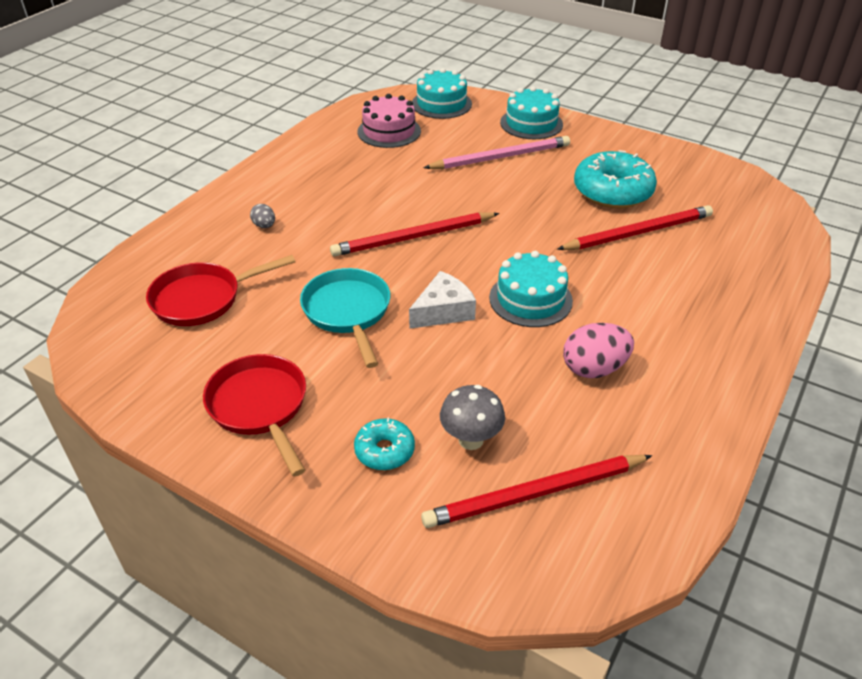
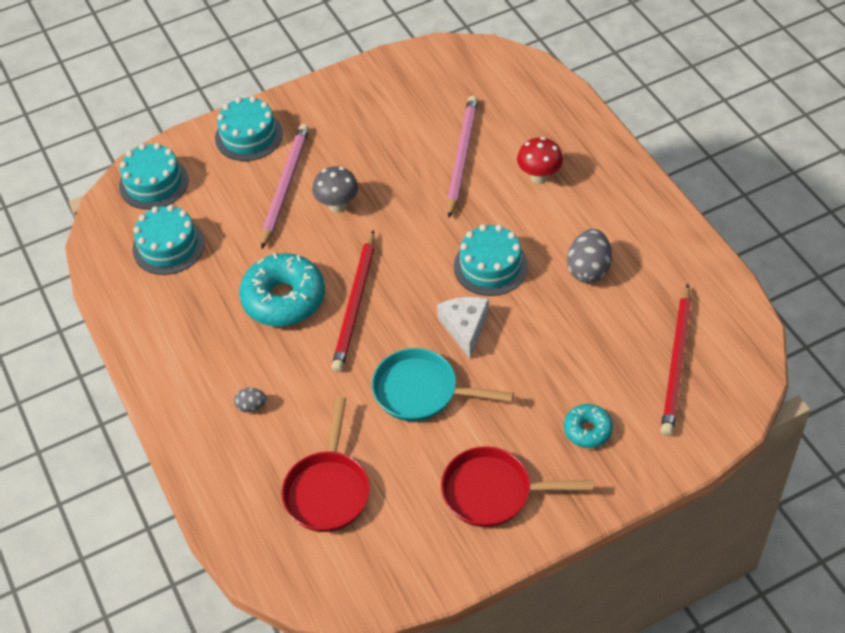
camera: 55 degrees left, 10 degrees up
(389, 131) = (168, 246): pink cake -> turquoise cake
(471, 440) = (609, 375): grey mushroom -> grey mushroom (337, 205)
(594, 369) = (588, 269): pink egg -> grey egg
(612, 191) = (397, 140): turquoise donut -> turquoise donut (284, 299)
(637, 233) = (461, 157): red pencil -> pink pencil
(672, 288) = (539, 177): none -> red mushroom

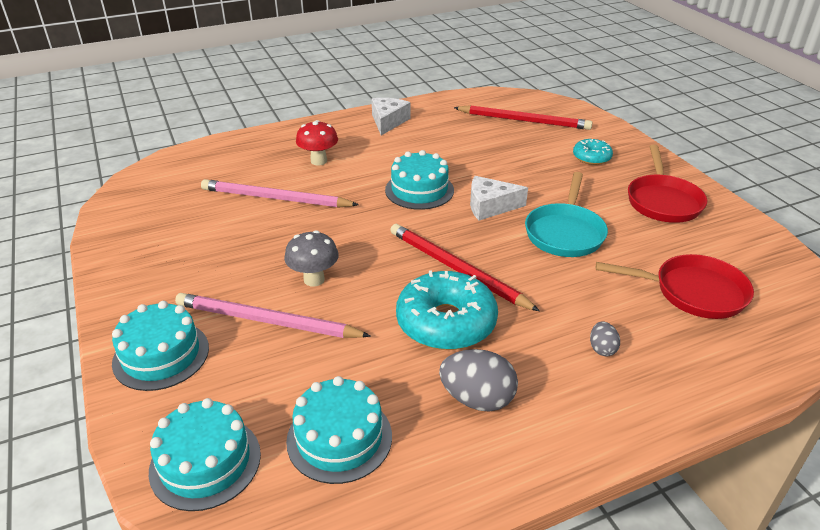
camera: 90 degrees left, 15 degrees down
(355, 304) = (457, 269): red pencil -> red pencil turned 150 degrees counterclockwise
(588, 269) = (430, 146): grey egg -> grey egg (477, 399)
(644, 225) = (388, 122): none -> white cheese

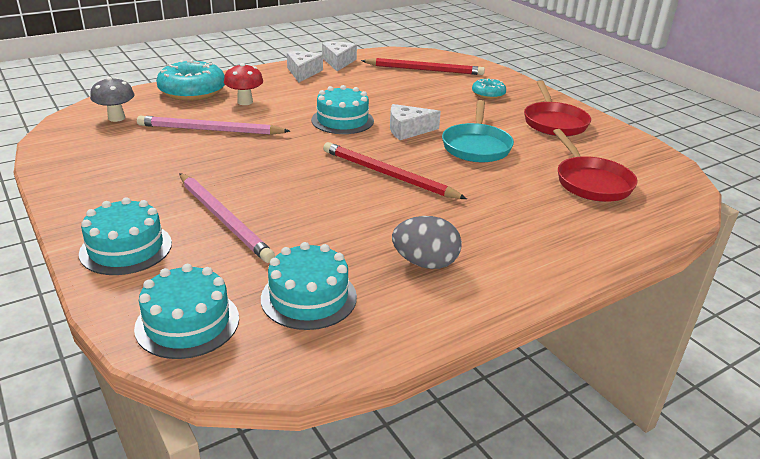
camera: 10 degrees left, 5 degrees down
(268, 321) = (223, 219): pink pencil -> pink pencil turned 135 degrees counterclockwise
(314, 279) = (260, 187): grey mushroom -> grey mushroom (116, 118)
(429, 108) = (338, 62): none -> white cheese
(446, 322) = (386, 212): turquoise donut -> turquoise donut (192, 91)
(602, 349) = (524, 223): grey egg -> none
(693, 292) = (591, 182): red pan -> red pan turned 75 degrees clockwise

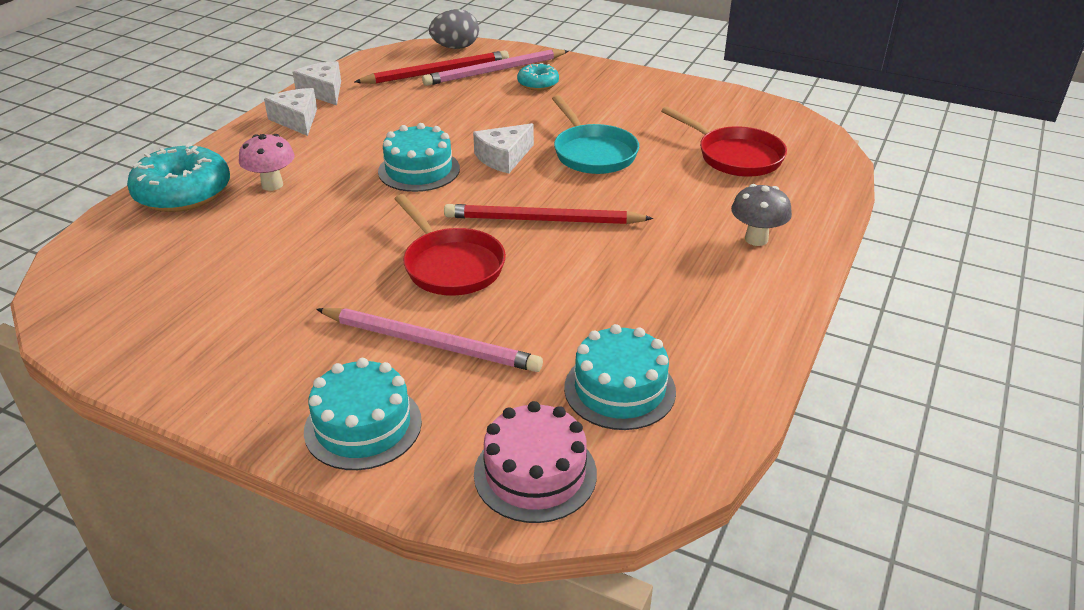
camera: 30 degrees left, 5 degrees up
(116, 118) = (125, 266): grey mushroom -> grey mushroom (756, 239)
(187, 323) = (535, 473): turquoise cake -> pink cake
(211, 130) = (276, 238): pink pencil -> pink pencil (495, 71)
(245, 102) = (272, 185): red mushroom -> pink mushroom
(425, 263) = (683, 304): grey egg -> grey egg (455, 47)
(554, 122) = (636, 98): red pan -> red pan (451, 265)

